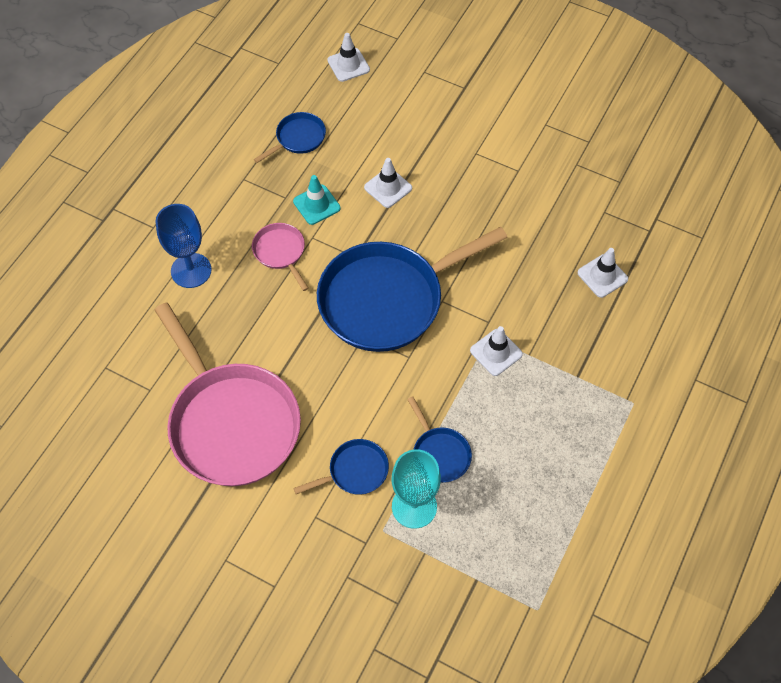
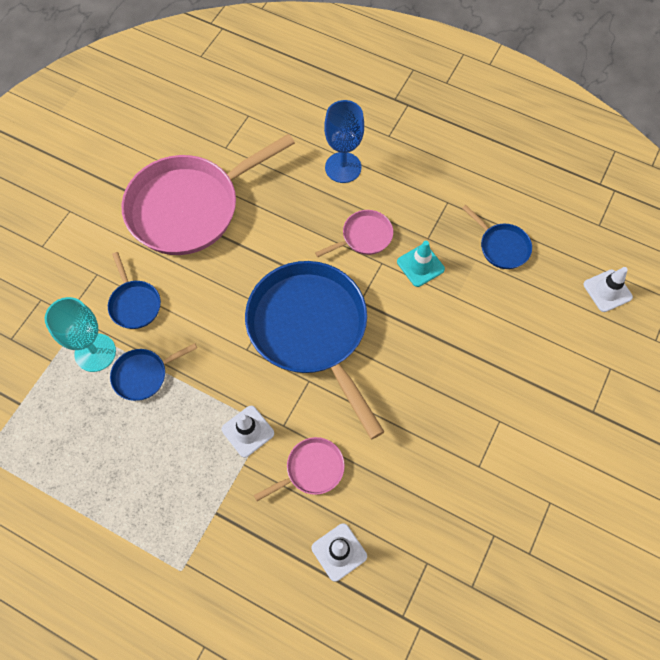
camera: 90 degrees right, 5 degrees up
(388, 188) = (445, 330): white traffic cone -> none
(530, 298) = (311, 469): none -> pink pan

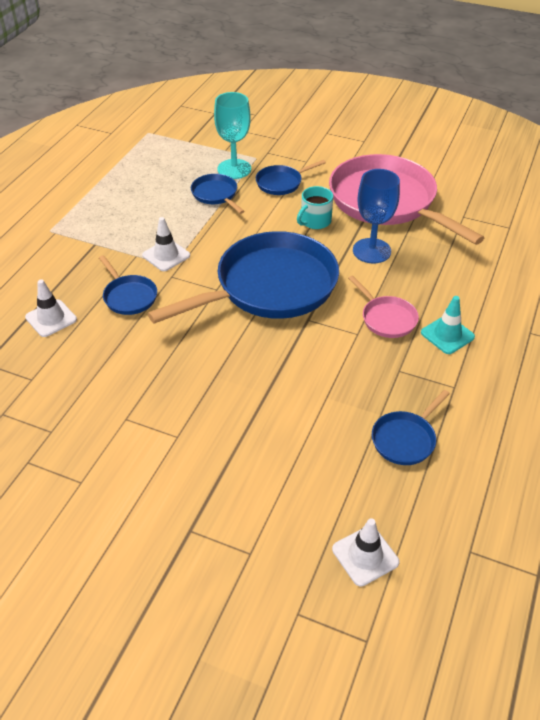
camera: 85 degrees right, 20 degrees down
(211, 278) = (315, 221): none -> turquoise mug
(311, 469) = (129, 296): pink pan -> blue pan
(343, 167) = (470, 298): blue goblet -> blue goblet (371, 251)
(420, 265) = (361, 365): turquoise traffic cone -> turquoise traffic cone (447, 335)

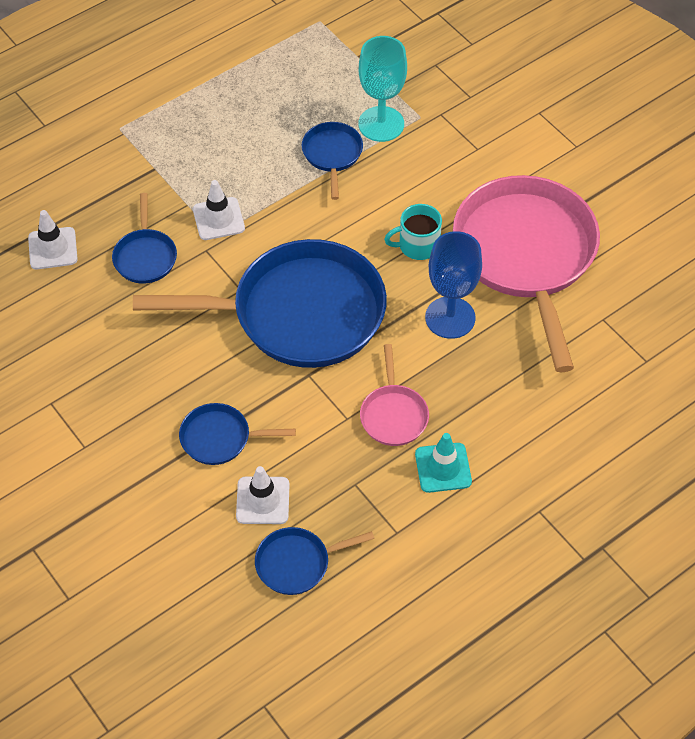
camera: 30 degrees right, 10 degrees up
(281, 183) = (422, 170): blue pan -> blue pan (220, 438)
(365, 555) = (165, 656): white traffic cone -> white traffic cone (263, 500)

